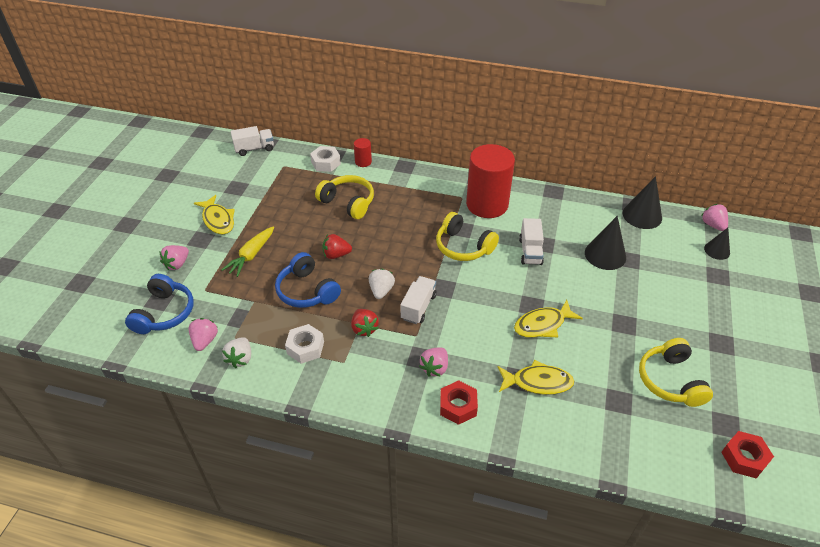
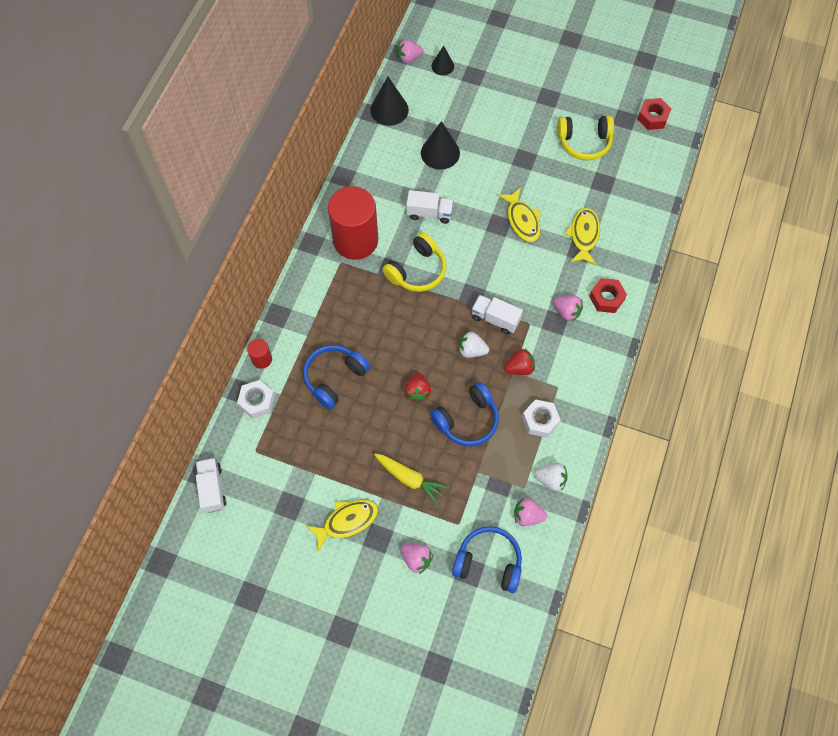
camera: 85 degrees left, 20 degrees up
(348, 202) = (334, 378): yellow headphones -> blue headphones

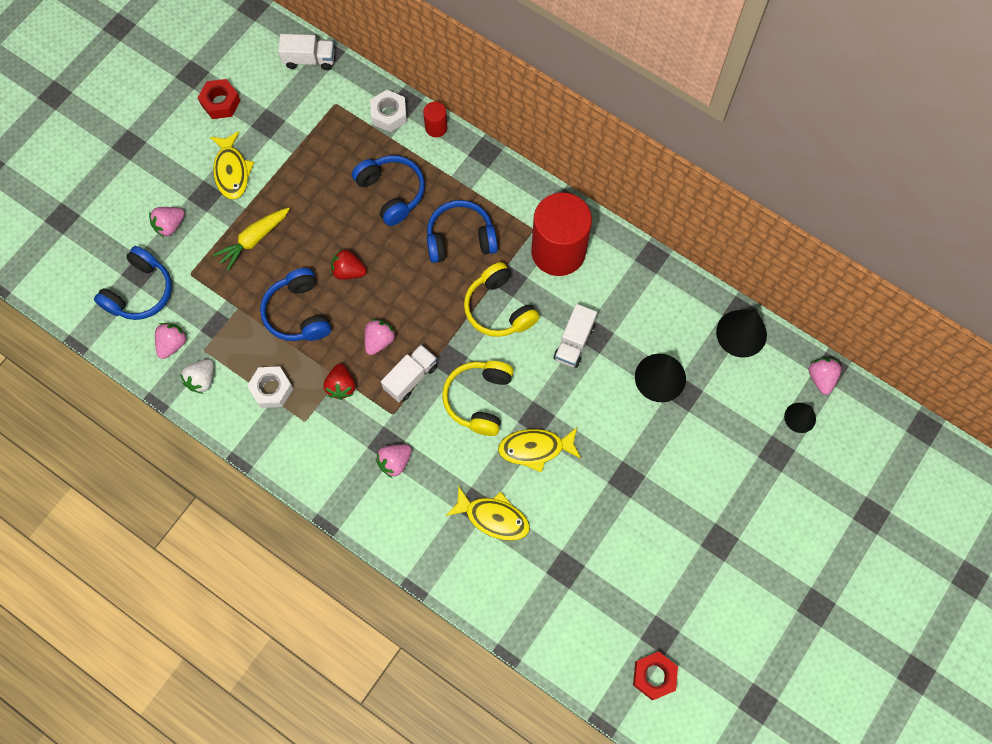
camera: 105 degrees right, 5 degrees up
(363, 313) = (460, 238): none -> blue headphones
(471, 350) = (379, 340): white strawberry -> pink strawberry
(584, 142) = (634, 565): yellow headphones -> yellow headphones (479, 399)
(606, 298) = (398, 515): red nut -> red nut (220, 103)

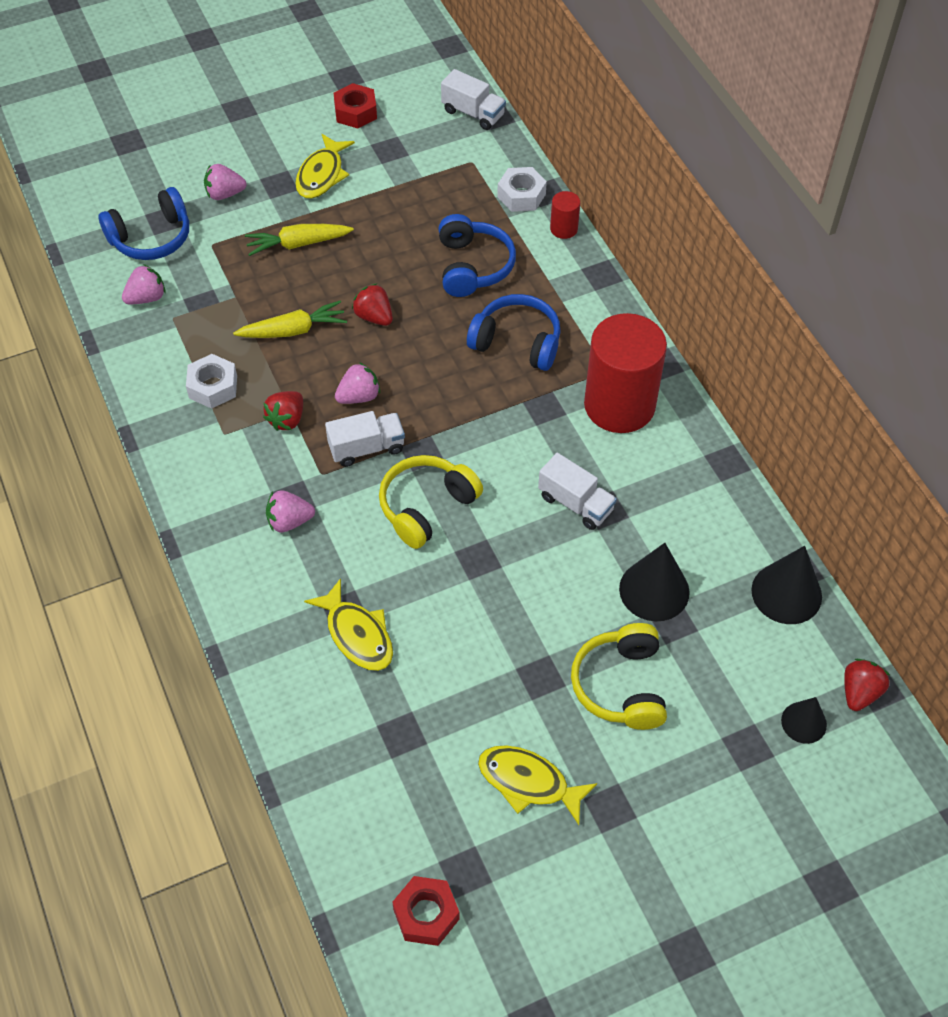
camera: 30 degrees right, 15 degrees down
(202, 380) = (150, 344): white strawberry -> none
(298, 313) = (293, 330): blue headphones -> yellow carrot
(499, 308) = (512, 429): yellow headphones -> yellow headphones (620, 685)
(535, 448) = (455, 589): yellow fish -> yellow fish (528, 782)
(574, 342) = (575, 503): white truck -> white truck turned 105 degrees counterclockwise
(821, 378) = (859, 692): pink strawberry -> red strawberry

